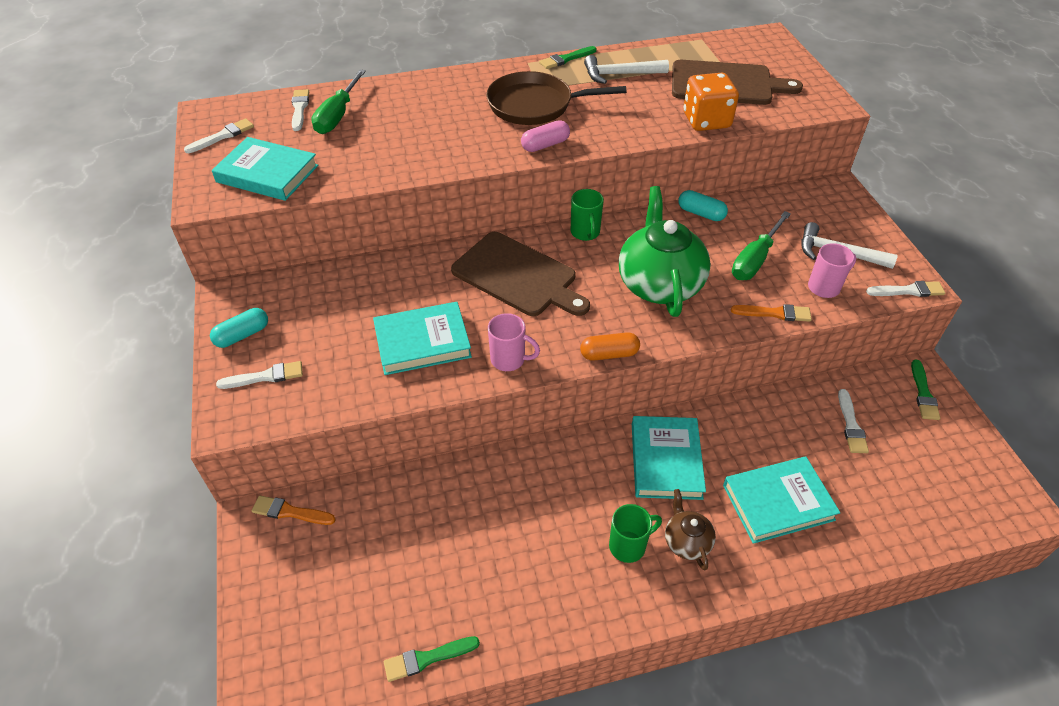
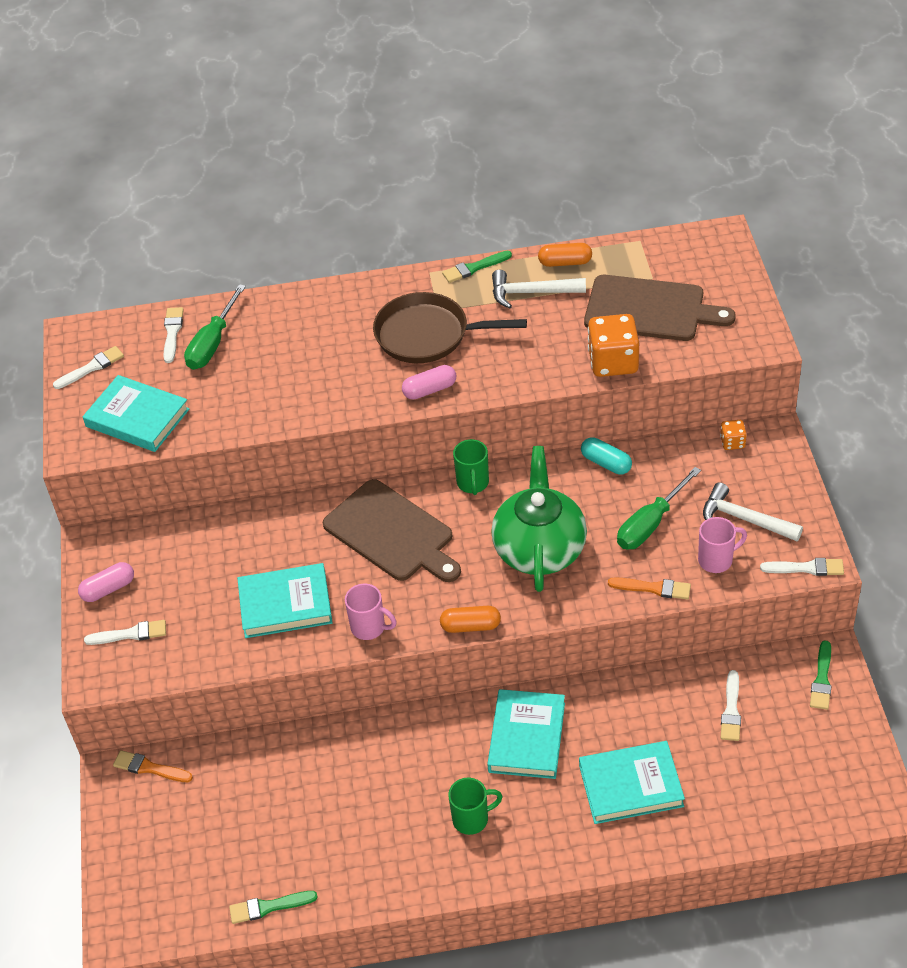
camera: 10 degrees right, 0 degrees up
(242, 335) = (108, 589): turquoise capsule -> pink capsule
(643, 54) = (565, 262): none -> orange capsule
(686, 541) = (529, 818): brown teapot -> none
(806, 194) = (732, 442): none -> orange dice

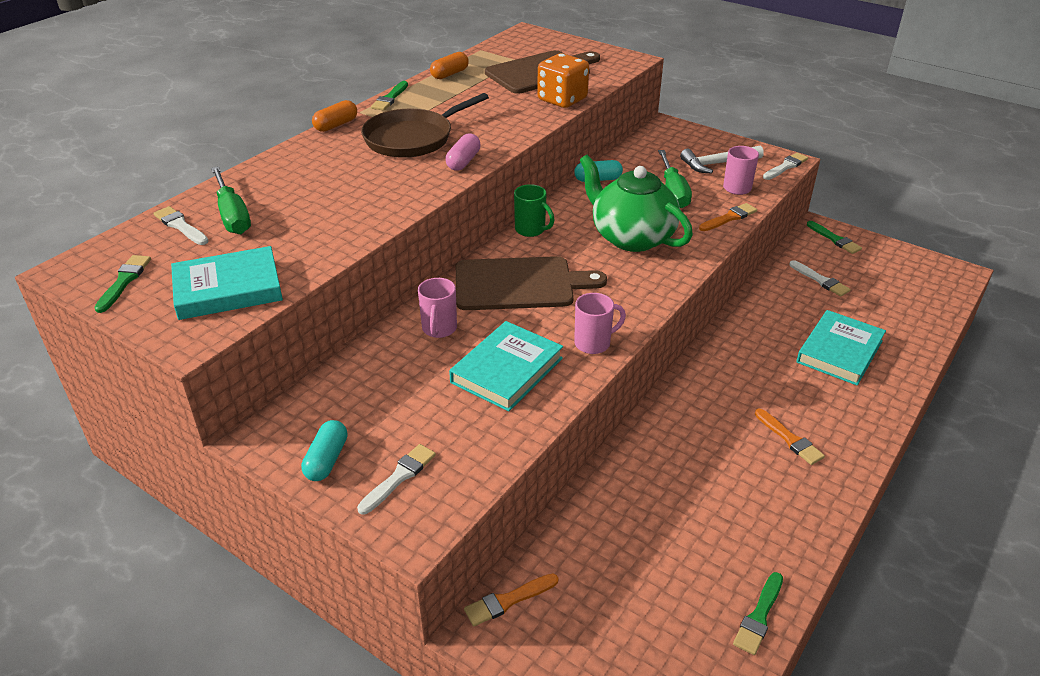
camera: 50 degrees left, 10 degrees down
(91, 367) = (124, 281): white brush -> green brush
(108, 589) = (326, 460): pink capsule -> turquoise capsule
(288, 534) = (439, 329): none -> pink mug
(470, 626) = (659, 299): orange capsule -> orange capsule (336, 125)
(472, 819) = (790, 439): green mug -> orange brush
(526, 737) = (743, 370): turquoise book -> none
(531, 293) = (451, 93): white hammer -> none
(732, 442) = (651, 137): orange dice -> none

